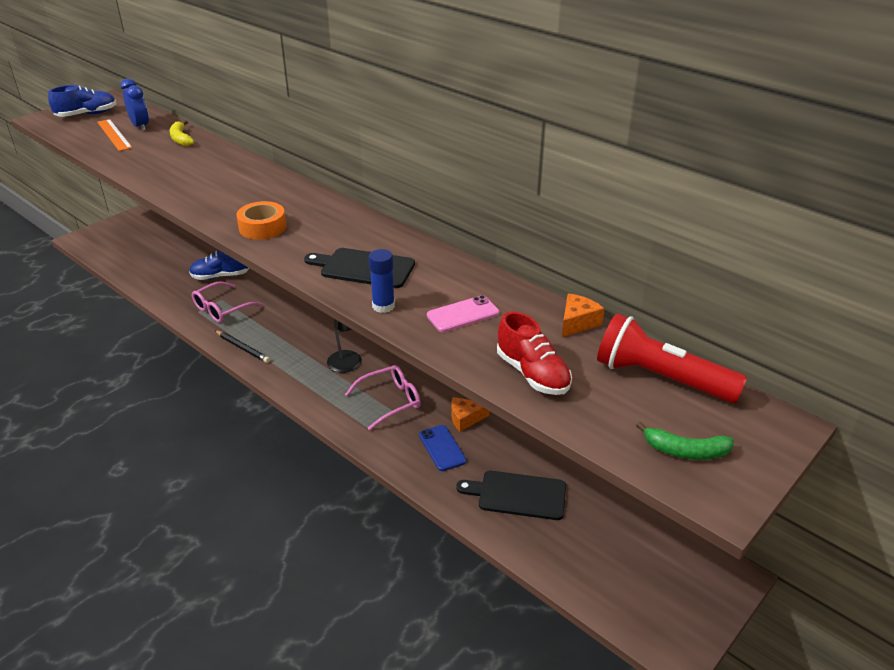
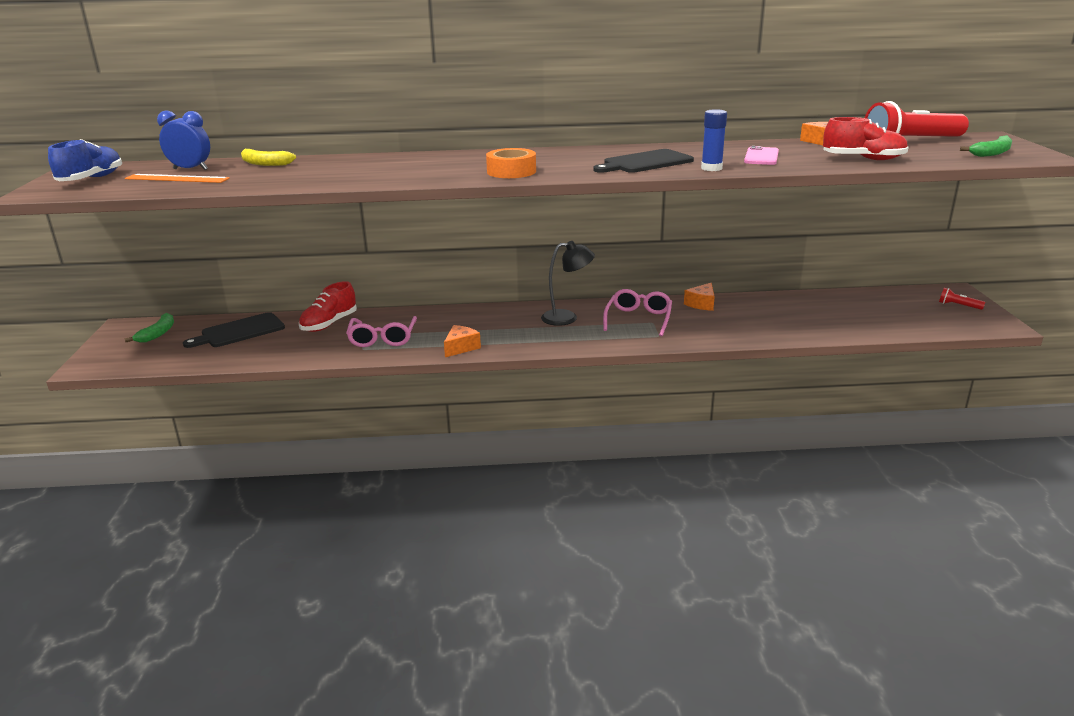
camera: 45 degrees left, 10 degrees down
(141, 230) = (157, 334): none -> green banana
(221, 276) = (329, 324): blue shoe -> red shoe
(243, 348) = (461, 347): black pencil -> orange cheese
(442, 448) = (722, 321): blue phone -> none
(518, 495) = (807, 316): black cutting board -> black cutting board (239, 331)
(690, 594) = (958, 305): none -> red flashlight

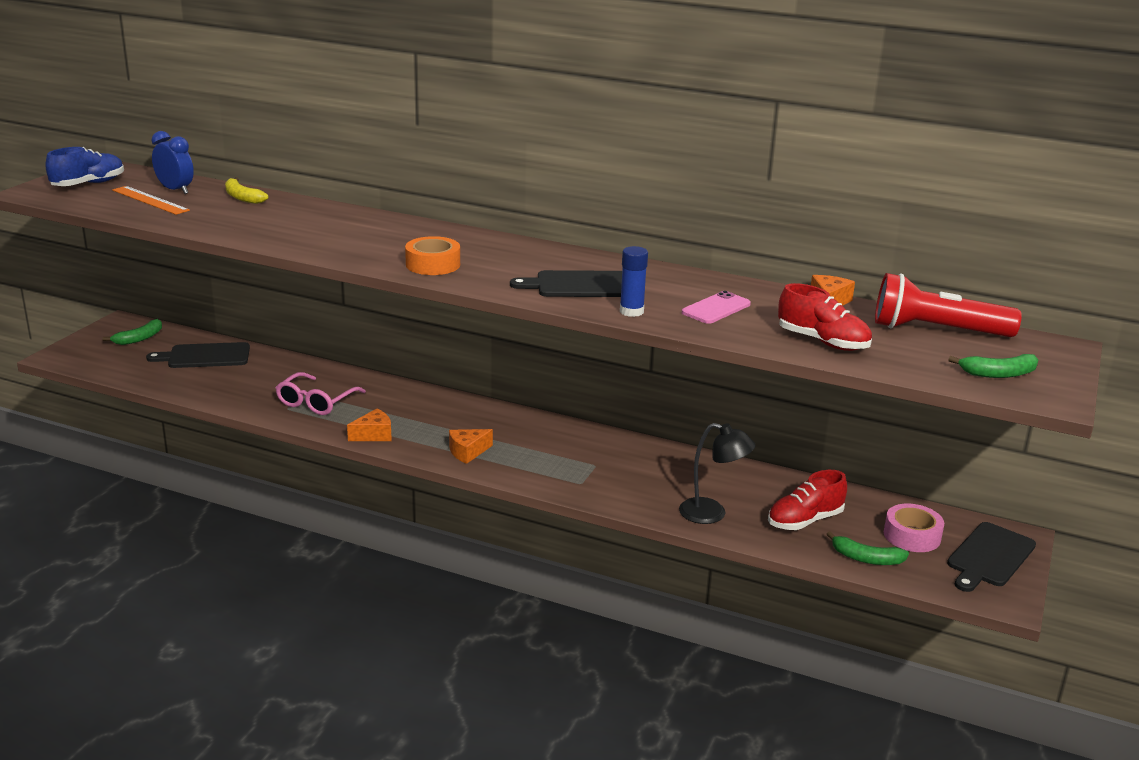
camera: 25 degrees right, 0 degrees up
(329, 324) = (287, 371): red shoe -> red shoe (805, 521)
(567, 318) = (514, 432): black lamp -> black lamp (712, 514)
(638, 319) = (585, 457): pink glasses -> none
(701, 304) = (677, 459): orange cheese -> orange cheese (467, 452)
(896, 327) = (866, 558): none -> green banana
(901, 307) = (912, 536): none -> pink tape
(958, 305) = (989, 557): red flashlight -> black cutting board

